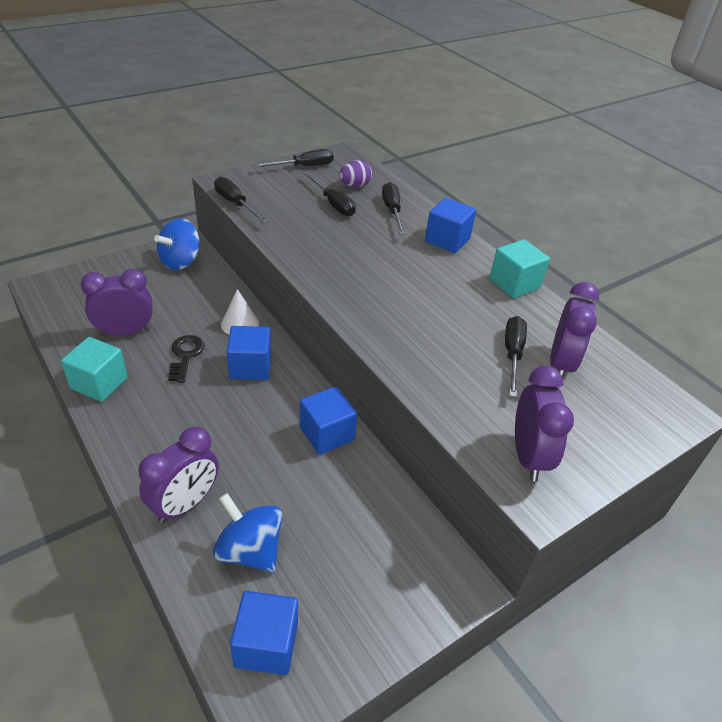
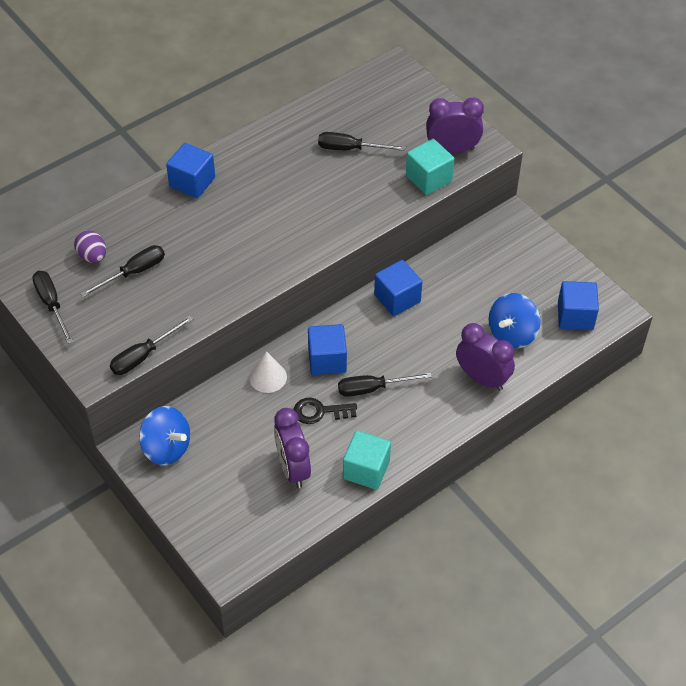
camera: 90 degrees left, 10 degrees up
(392, 211) = (142, 224): black screwdriver -> black screwdriver (373, 388)
(514, 284) = (256, 140): turquoise cube -> turquoise cube (428, 178)
(561, 364) = (356, 122): purple clock -> none

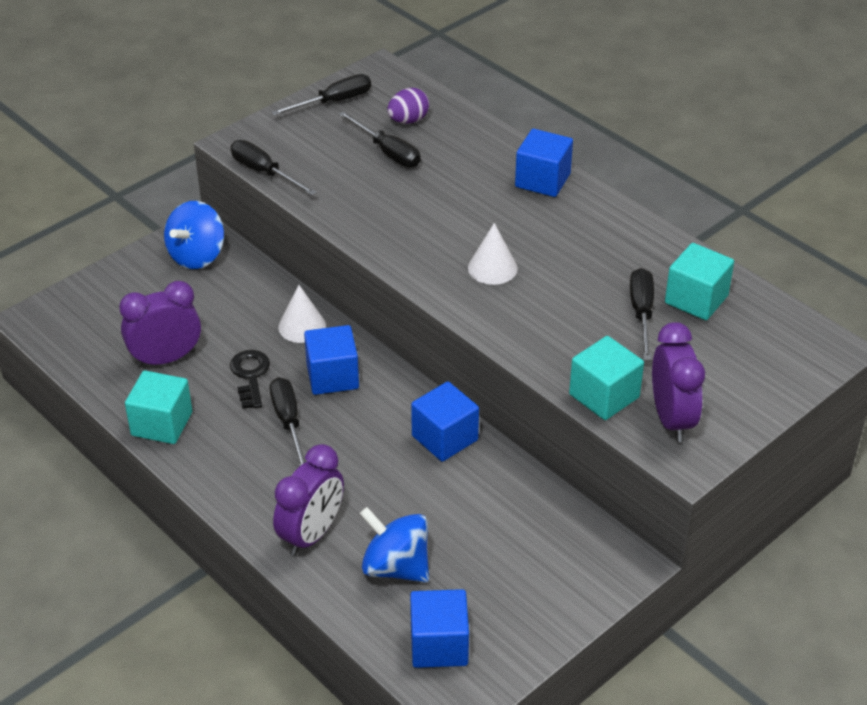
camera: 85 degrees right, 10 degrees down
(291, 221) = (492, 268): none -> white cone
(340, 120) = (696, 299): none -> turquoise cube

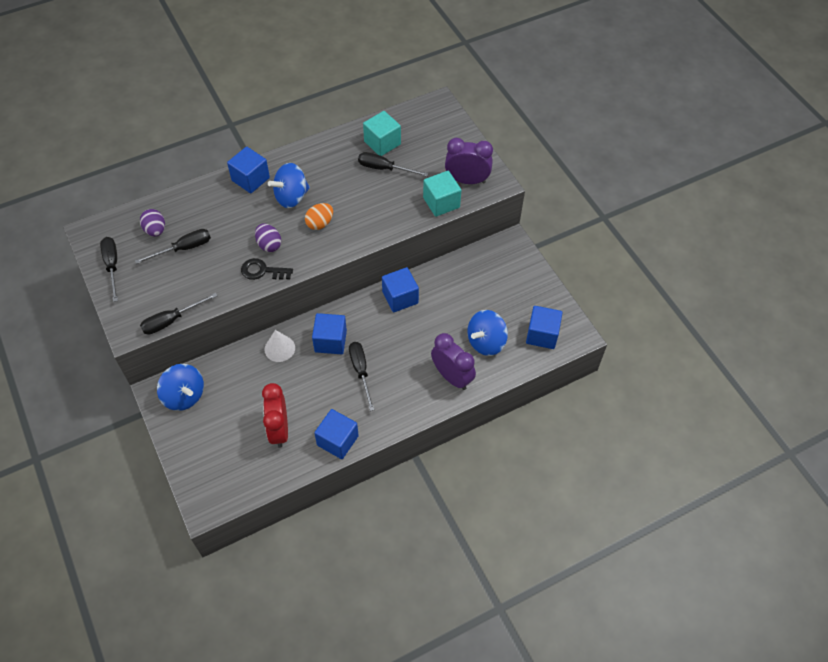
camera: 75 degrees left, 15 degrees up
(162, 424) = (337, 440): turquoise cube -> blue cube
(166, 359) = (279, 429): purple clock -> red clock
(250, 376) = (313, 384): black key -> black key (262, 271)
(289, 422) = (361, 371): black screwdriver -> black screwdriver turned 75 degrees clockwise
(429, 227) = (269, 245): none -> purple egg
(492, 268) = (320, 223): white cone -> orange egg
(529, 228) = (291, 197): none -> blue spinning top

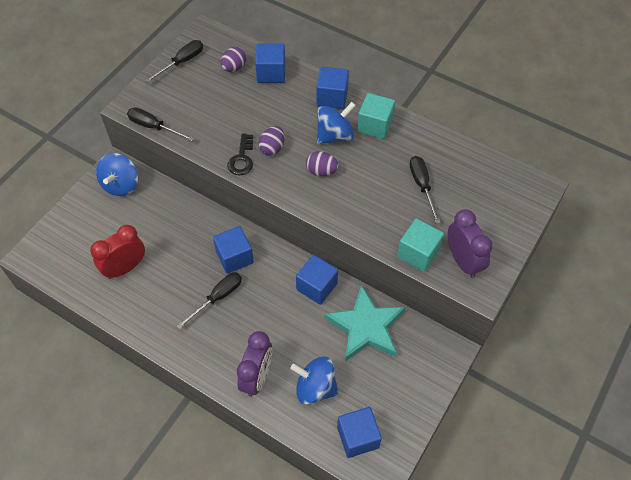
camera: 60 degrees right, 0 degrees up
(183, 248) = (228, 95): black screwdriver -> none
(262, 271) = (242, 159): black key -> black key turned 150 degrees counterclockwise
(279, 348) = (204, 224): white cone -> none
(291, 197) = (335, 135): blue spinning top -> blue spinning top turned 120 degrees clockwise
(320, 223) = (321, 171): orange egg -> purple egg
(337, 440) = (138, 318): blue cube -> blue cube (271, 73)
(382, 143) = (451, 168): turquoise cube -> turquoise cube (375, 125)
(457, 284) = (366, 327): none -> turquoise star

